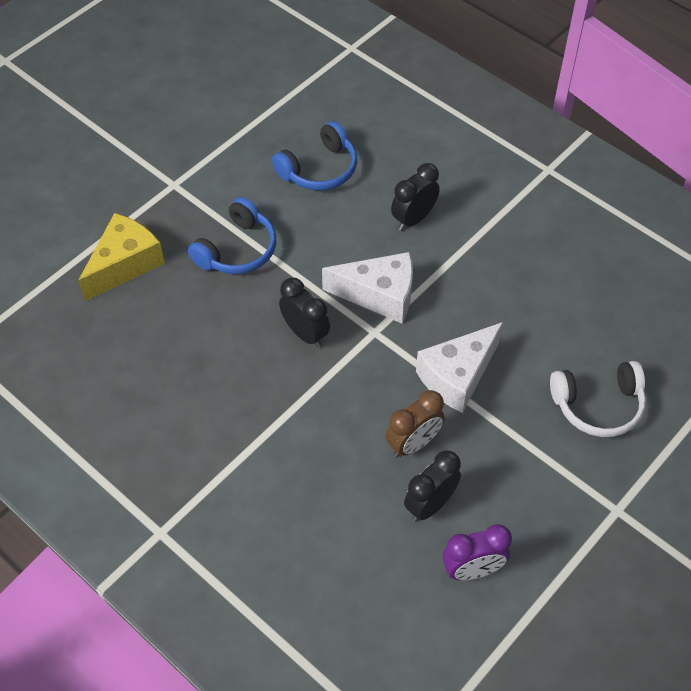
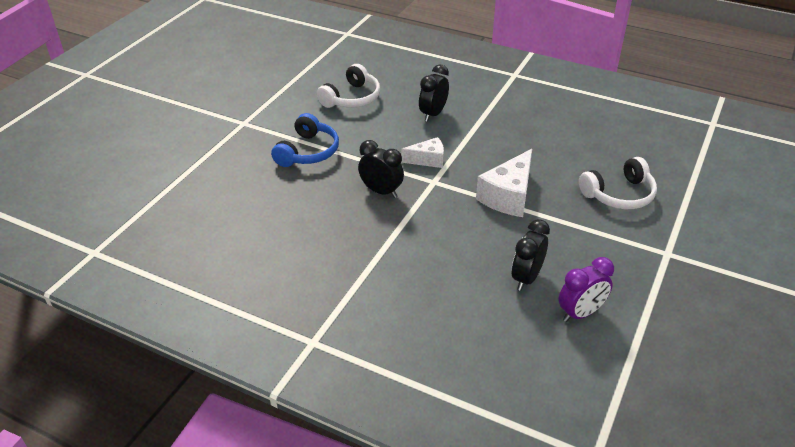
camera: 15 degrees left, 15 degrees down
(125, 265) = (221, 175): yellow cheese -> none
(319, 169) = (351, 98): blue headphones -> white headphones
(379, 295) = (428, 160): white cheese -> white cheese, size x0.60
(413, 444) = (495, 242): brown clock -> none

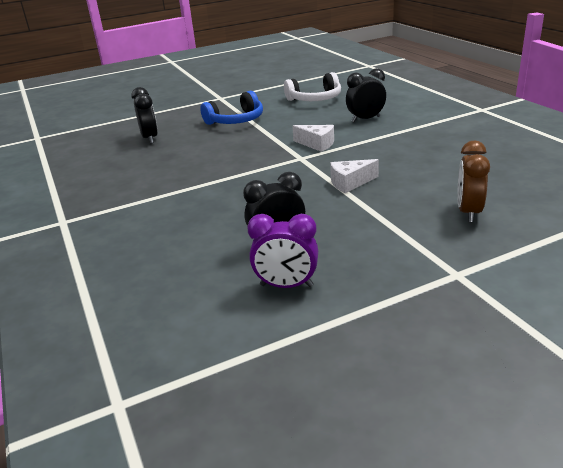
camera: 40 degrees right, 10 degrees down
(381, 191) = (250, 153): black clock -> black clock (150, 138)
(508, 196) = (350, 183): white cheese -> white cheese, size x0.60
(619, 194) = (468, 212): white headphones -> brown clock

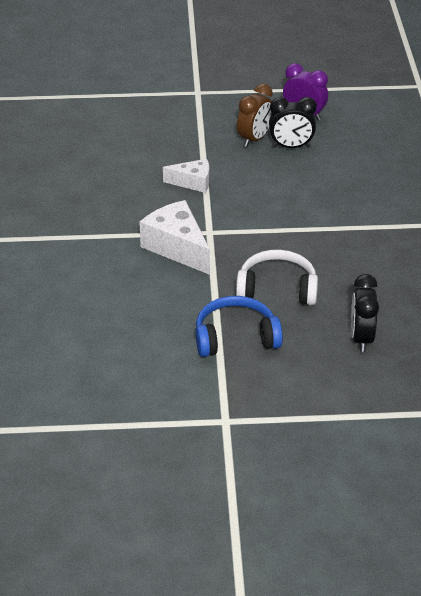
camera: 160 degrees left, 10 degrees up
(315, 99) = (99, 351): white headphones -> white headphones (277, 289)
(317, 144) = (177, 247): white cheese -> white cheese, size x1.66
(365, 119) = (86, 273): black clock -> none
(468, 212) = (137, 127): brown clock -> brown clock (254, 139)

